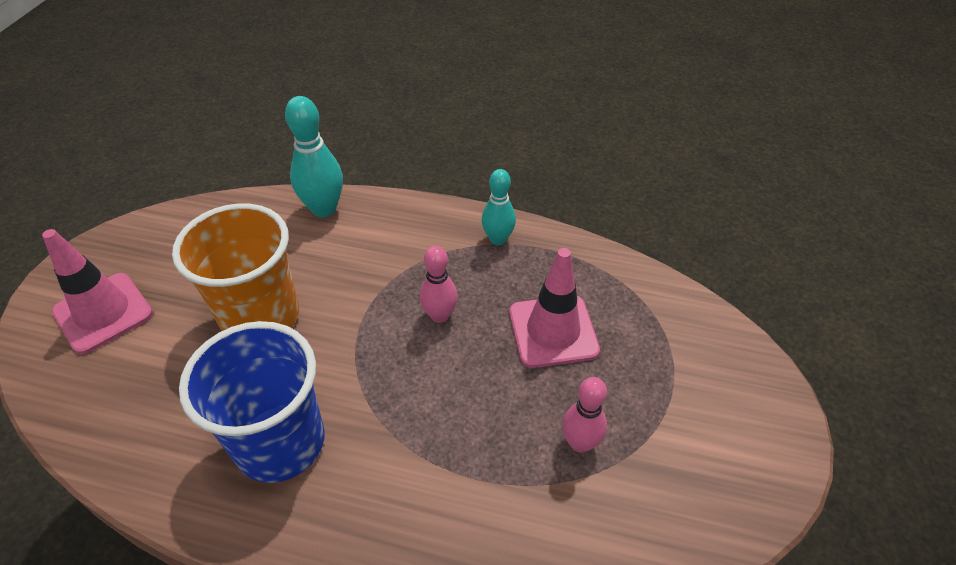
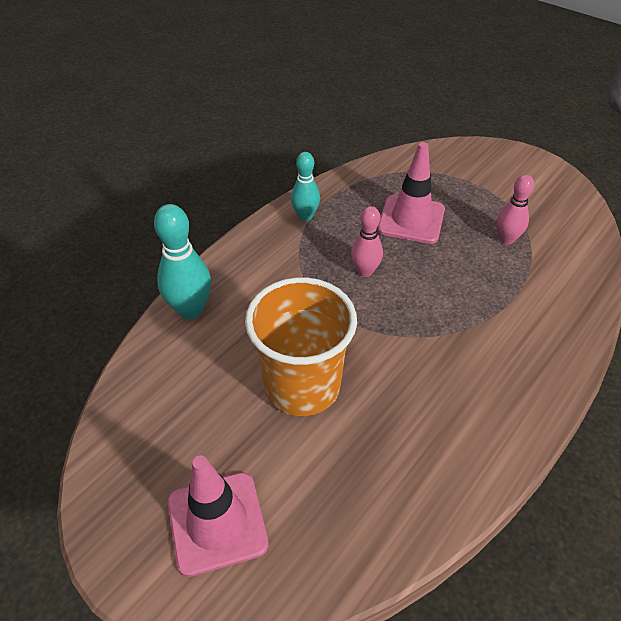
camera: 65 degrees left, 0 degrees up
(280, 442) = (445, 399): blue cup -> none

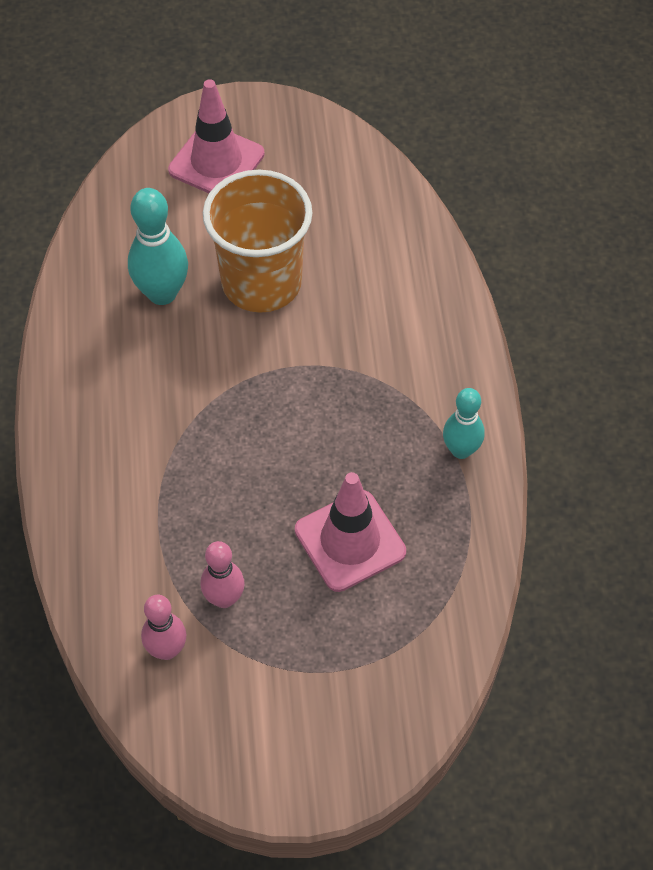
camera: 135 degrees right, 10 degrees up
(190, 309) = (428, 268): turquoise bowling pin -> turquoise bowling pin (162, 293)
(365, 271) = (327, 431): pink bowling pin -> pink bowling pin (167, 650)

